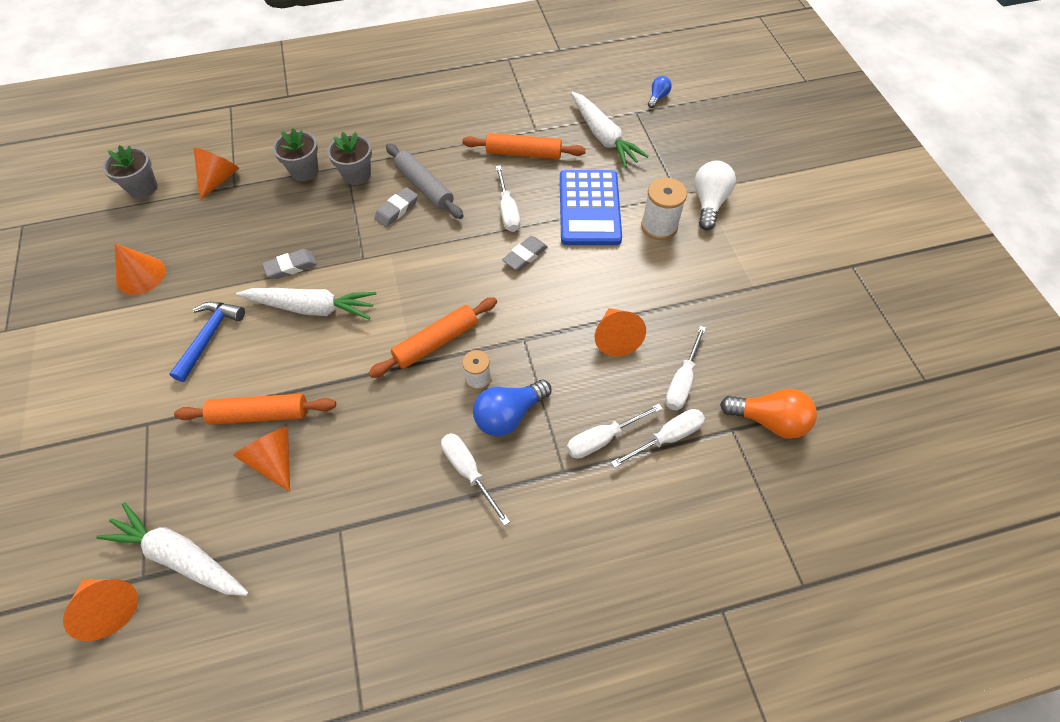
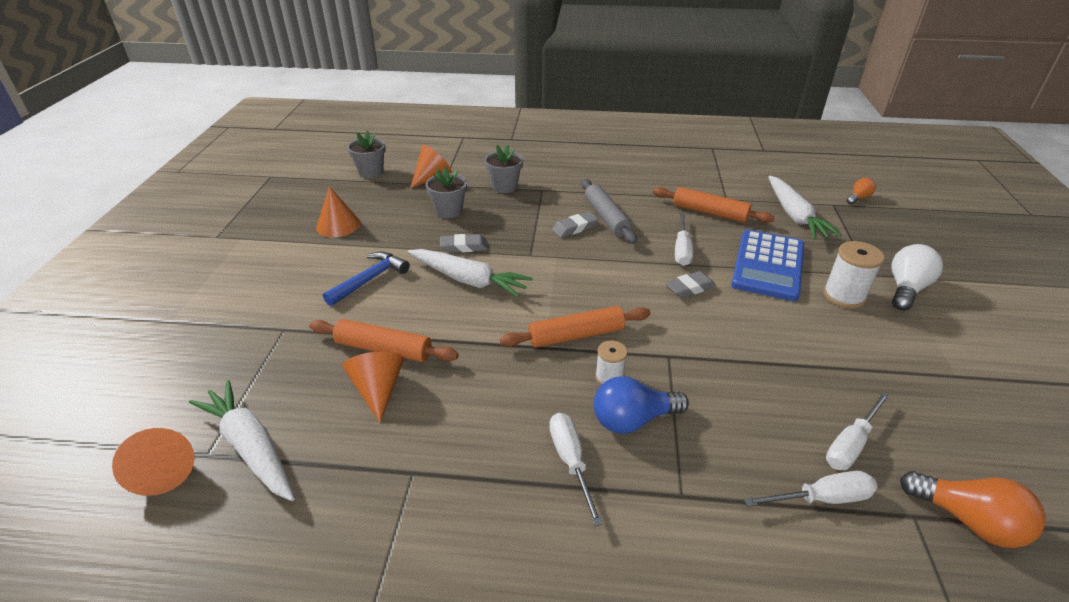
camera: 20 degrees right, 20 degrees down
(357, 175) = (548, 197): grey flower pot -> grey flower pot (449, 211)
(603, 439) = (738, 475): white screwdriver -> none
(615, 338) = (774, 381): orange cone -> none
(657, 97) = (858, 198): blue light bulb -> orange light bulb

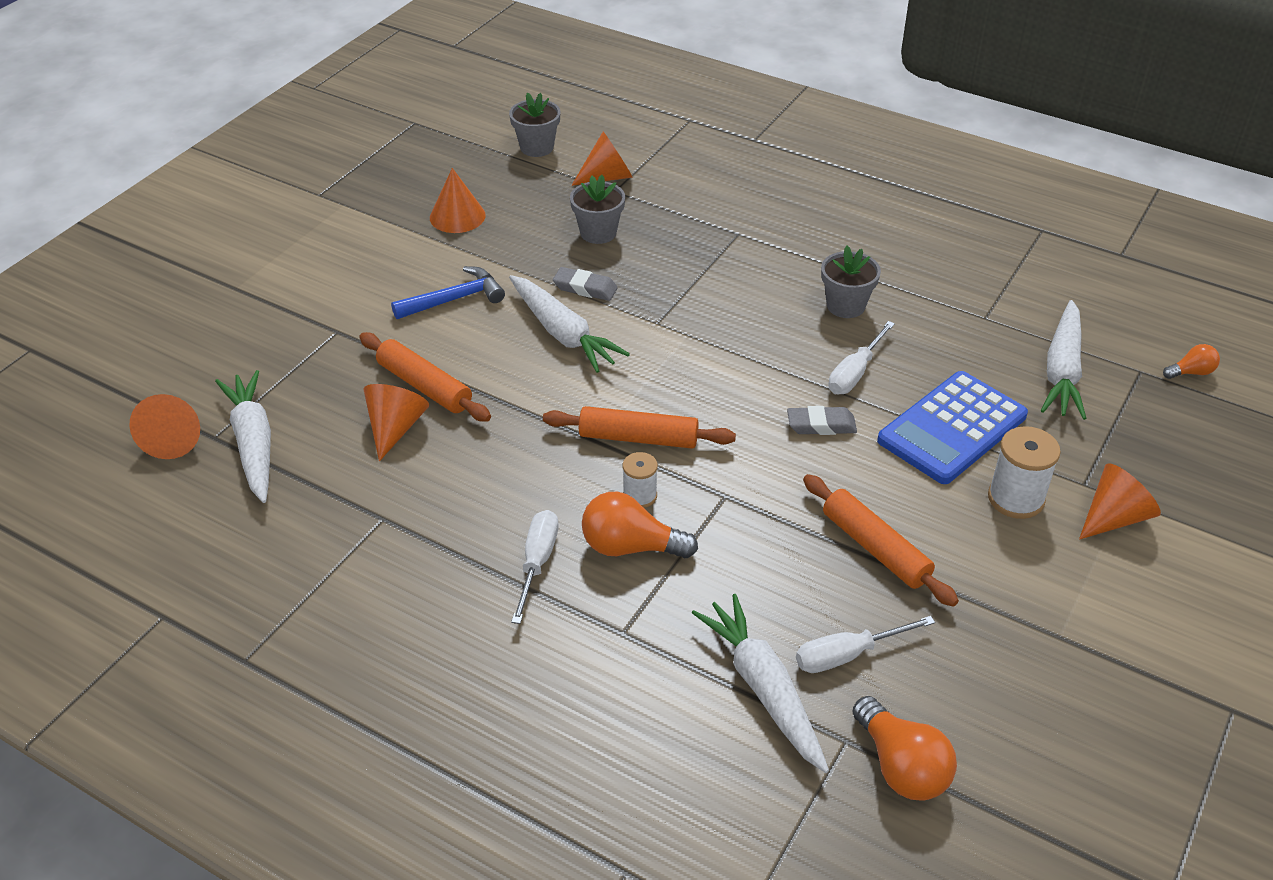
camera: 25 degrees right, 5 degrees up
(504, 186) = (692, 215): grey flower pot -> grey flower pot (845, 306)
(575, 228) = (740, 301): grey eraser -> none
(606, 217) = (793, 298): grey rolling pin -> none
(633, 420) = (630, 547): blue light bulb -> orange light bulb
(709, 212) = (942, 331): orange rolling pin -> orange rolling pin (875, 548)
(822, 498) = (764, 689): white screwdriver -> white carrot
(906, 289) = (1114, 517): white light bulb -> orange cone

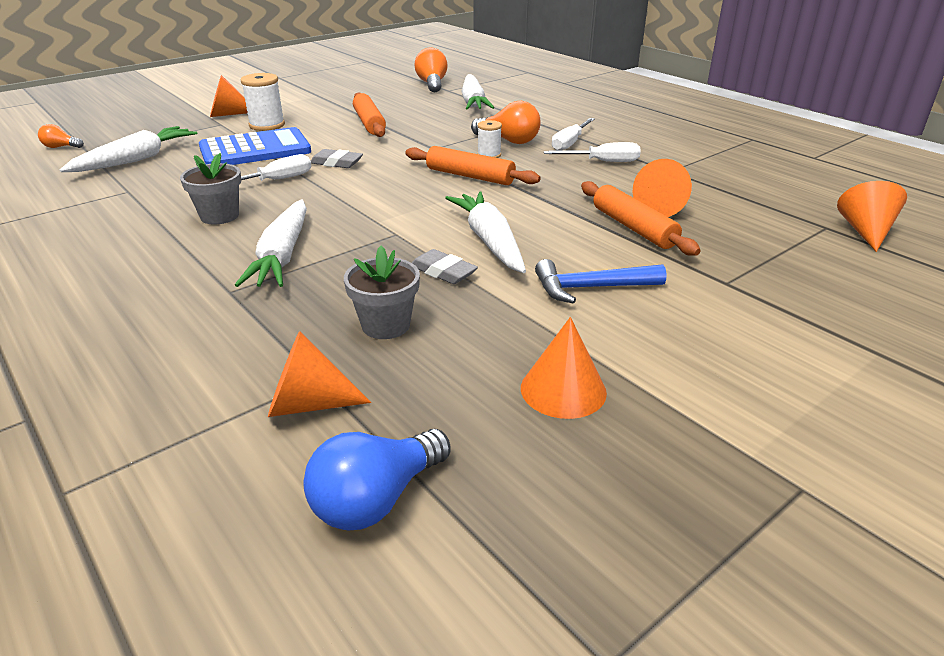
camera: 160 degrees left, 10 degrees down
(253, 444) = (786, 218): white carrot -> white carrot (282, 255)
(537, 147) = (376, 499): grey flower pot -> blue light bulb
(847, 655) = (423, 103): white screwdriver -> white screwdriver (603, 162)

